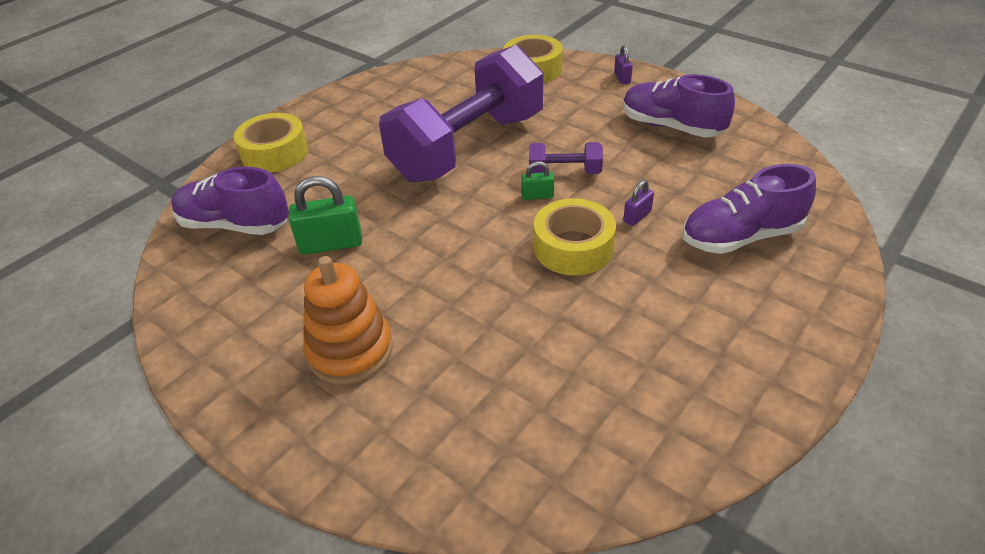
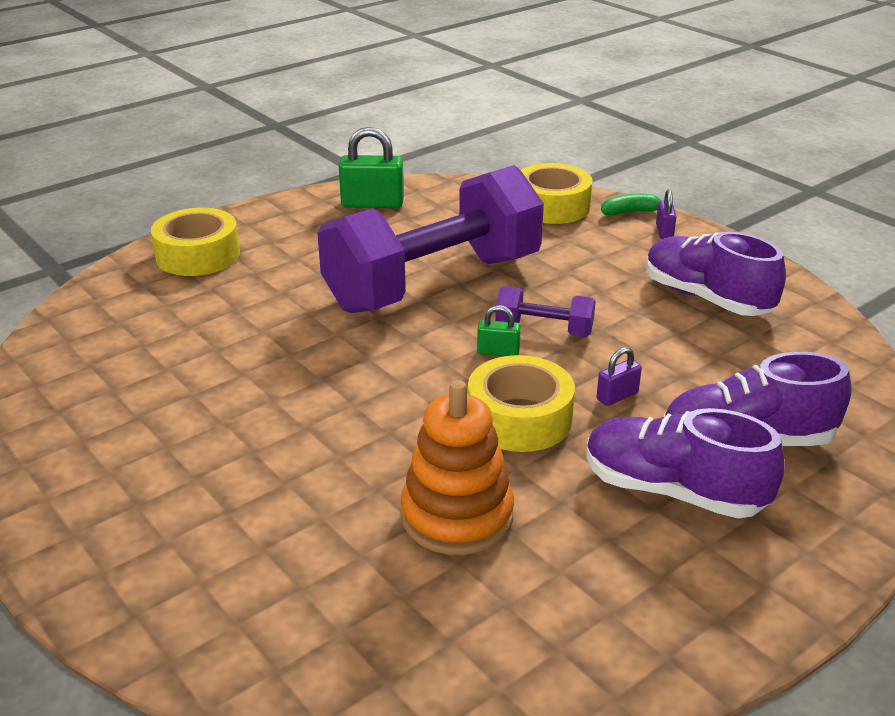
camera: 10 degrees right, 10 degrees down
(235, 225) = (120, 326): purple shoe -> purple shoe (673, 491)
(331, 244) = (223, 365): green padlock -> green padlock (372, 204)
(350, 350) = (198, 487): orange stacking toy -> orange stacking toy (457, 516)
(592, 65) = (630, 212): none -> green banana

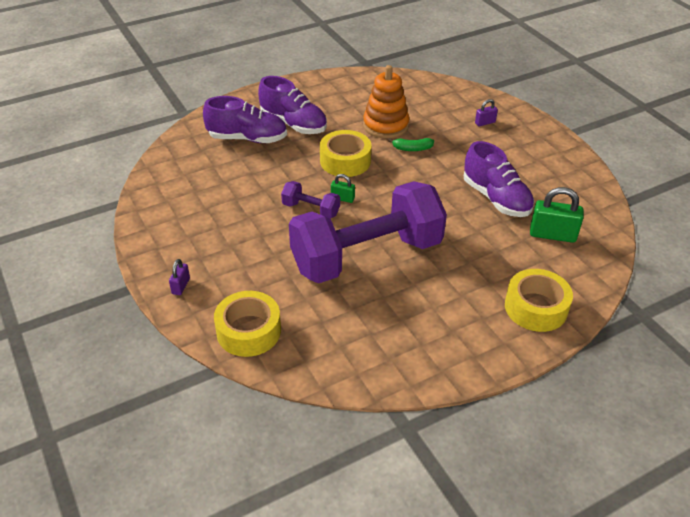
camera: 170 degrees left, 10 degrees up
(372, 204) = (399, 357): green padlock -> green padlock (552, 235)
(617, 396) = (292, 166): purple padlock -> purple padlock (485, 122)
(630, 212) = (190, 314): green banana -> green banana (412, 149)
(706, 298) = (200, 220): purple shoe -> purple shoe (496, 198)

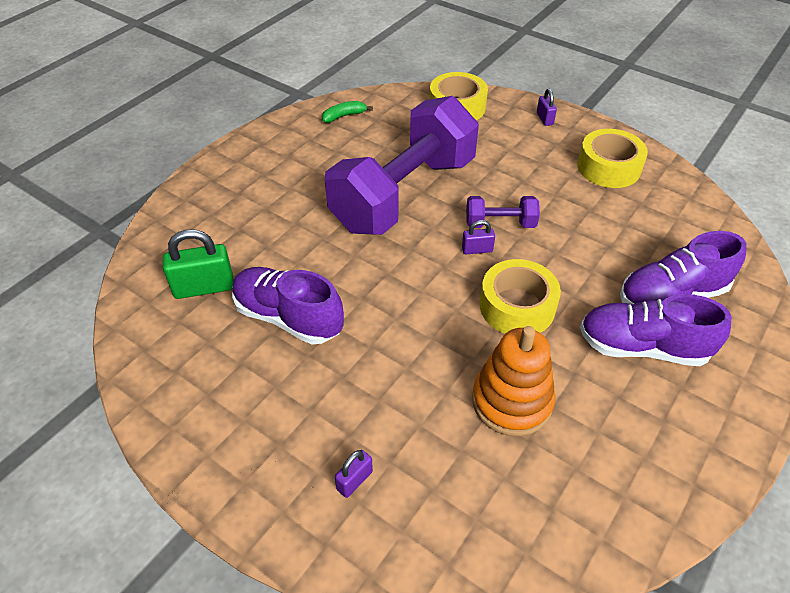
camera: 155 degrees right, 5 degrees up
(342, 198) = (477, 250): green padlock -> purple padlock
(412, 149) = (442, 366): green banana -> green banana (344, 116)
(536, 308) = (213, 198): yellow tape -> yellow tape (608, 167)

